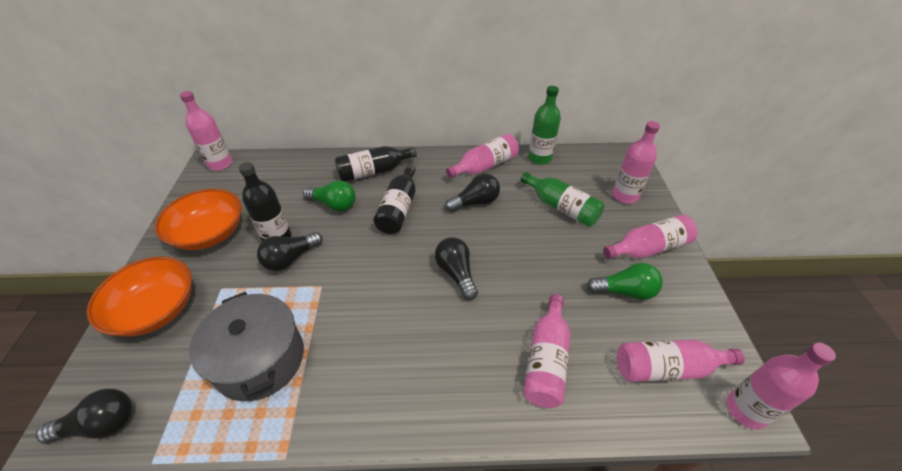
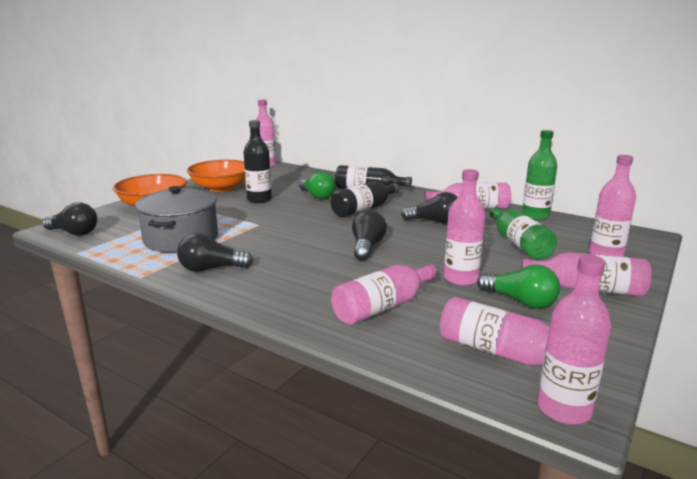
camera: 35 degrees right, 25 degrees down
(290, 259) = (255, 209): black light bulb -> black light bulb (211, 269)
(564, 282) = (461, 279): none -> pink bottle

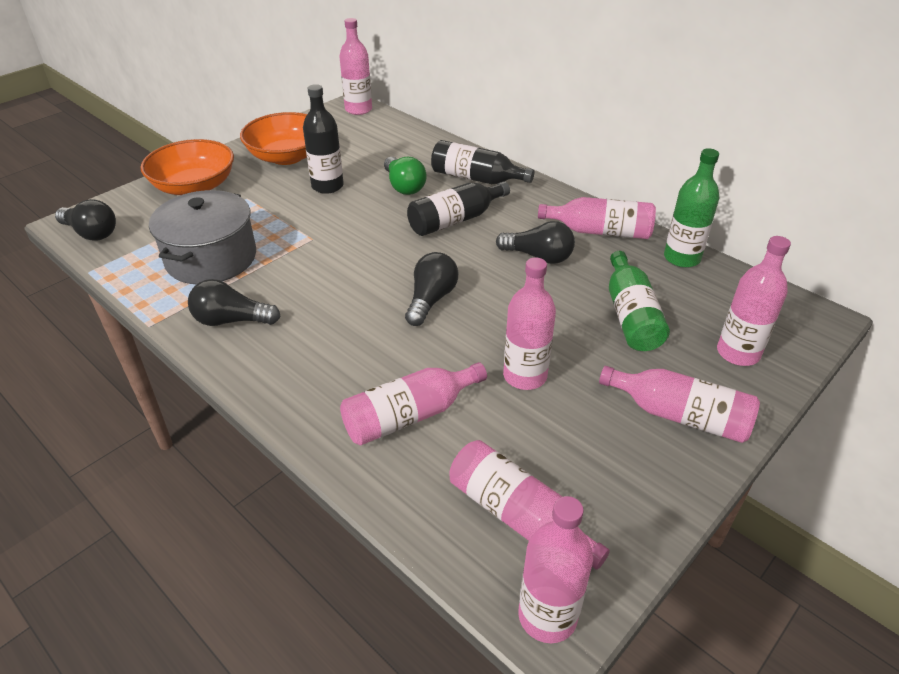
camera: 10 degrees right, 20 degrees up
(520, 301) = (581, 428): green light bulb -> none

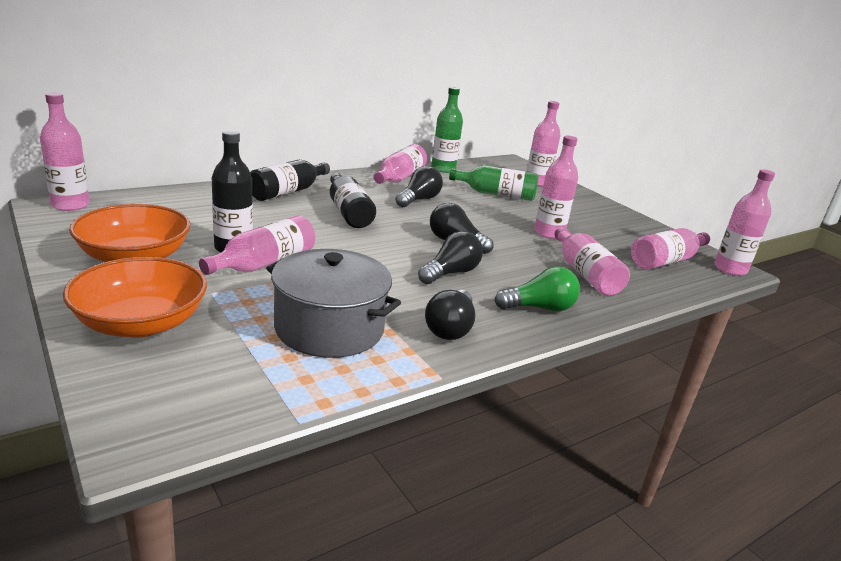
camera: 80 degrees left, 15 degrees down
(91, 233) = (190, 417): black light bulb -> black light bulb (450, 273)
(404, 186) = (272, 218): green light bulb -> green light bulb (539, 308)
(680, 416) = (586, 207): pink bottle -> pink bottle (264, 263)

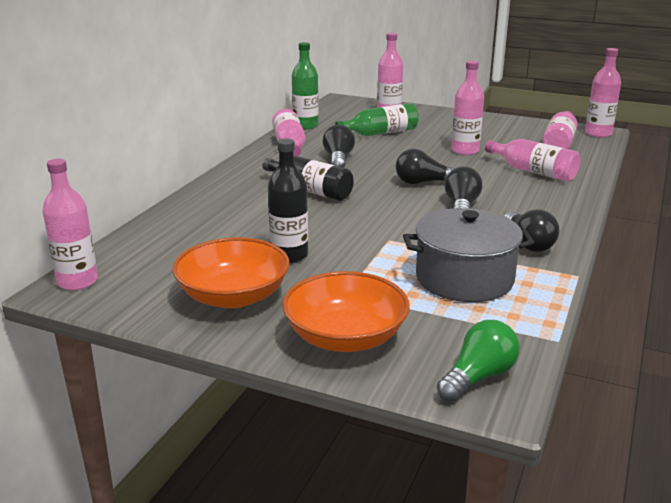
camera: 30 degrees left, 0 degrees up
(264, 263) = (334, 256): pink bottle -> none
(287, 192) = (231, 192): black bottle -> none
(539, 308) = (549, 206): green light bulb -> green light bulb (478, 377)

